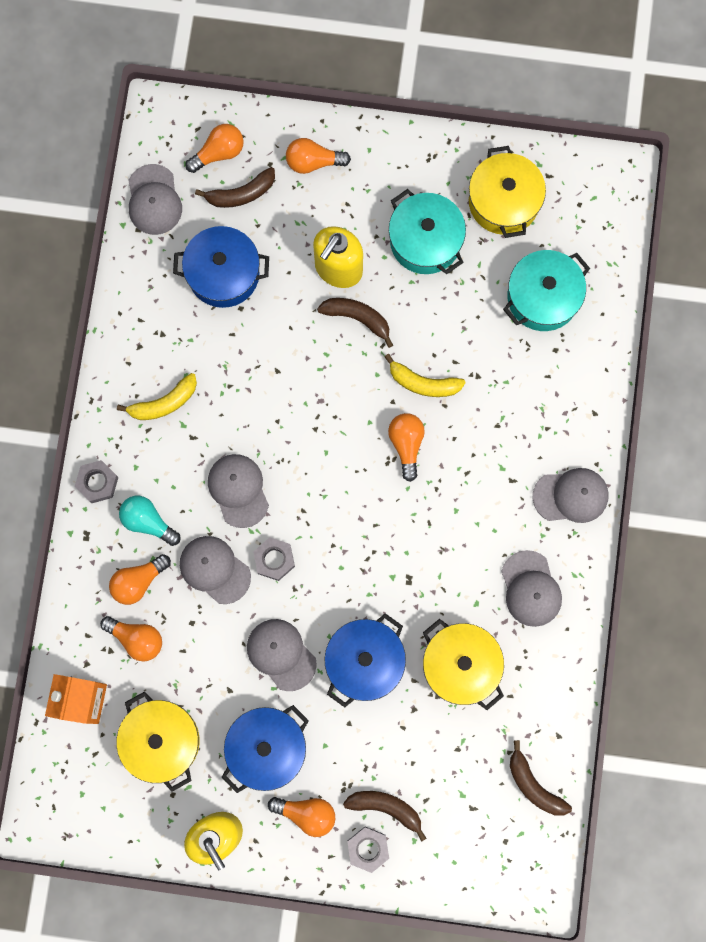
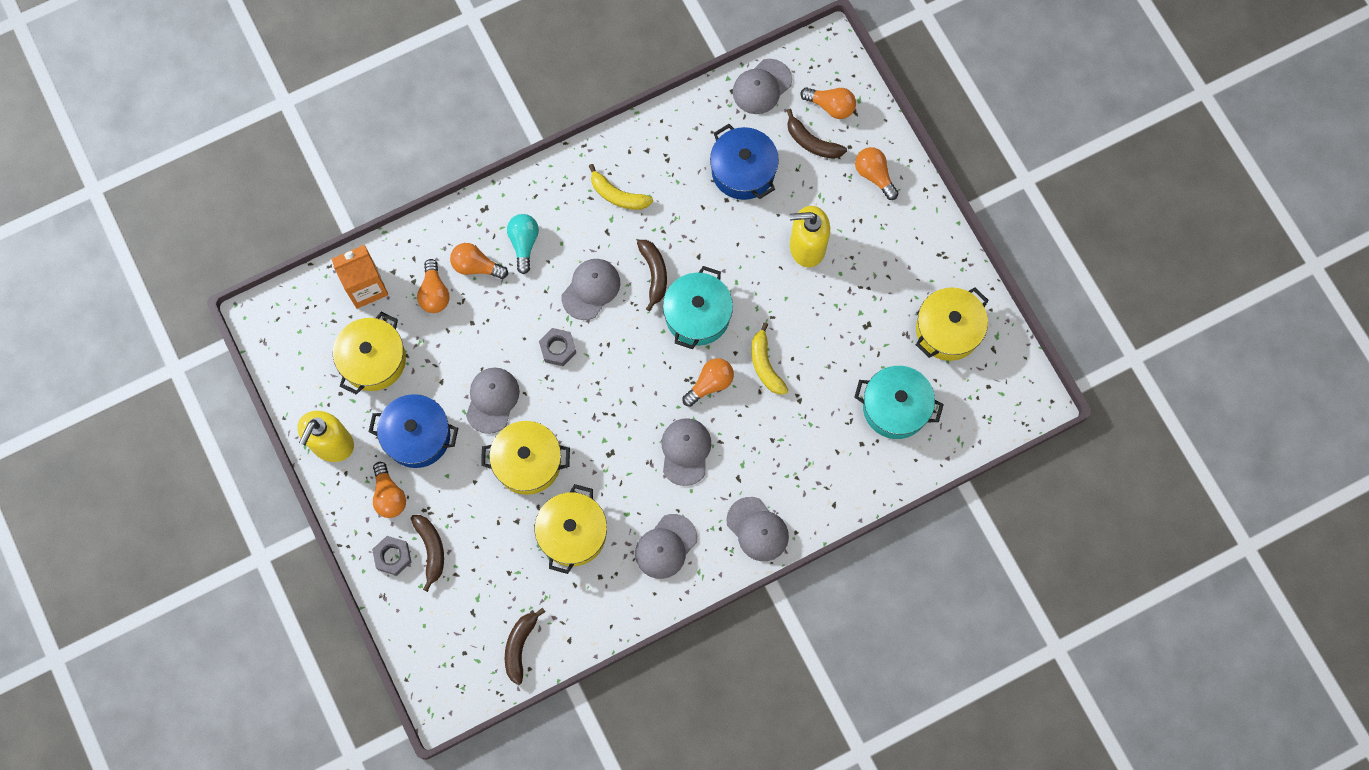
camera: 55 degrees right, 5 degrees down
(97, 482) = (527, 190): grey nut -> none
(214, 569) = (521, 312): grey cap -> grey cap (685, 451)
(357, 318) = (779, 286): brown banana -> brown banana (654, 274)
(364, 661) = (528, 462): blue pot -> yellow pot
(425, 241) = (874, 294): turquoise pot -> turquoise pot (697, 315)

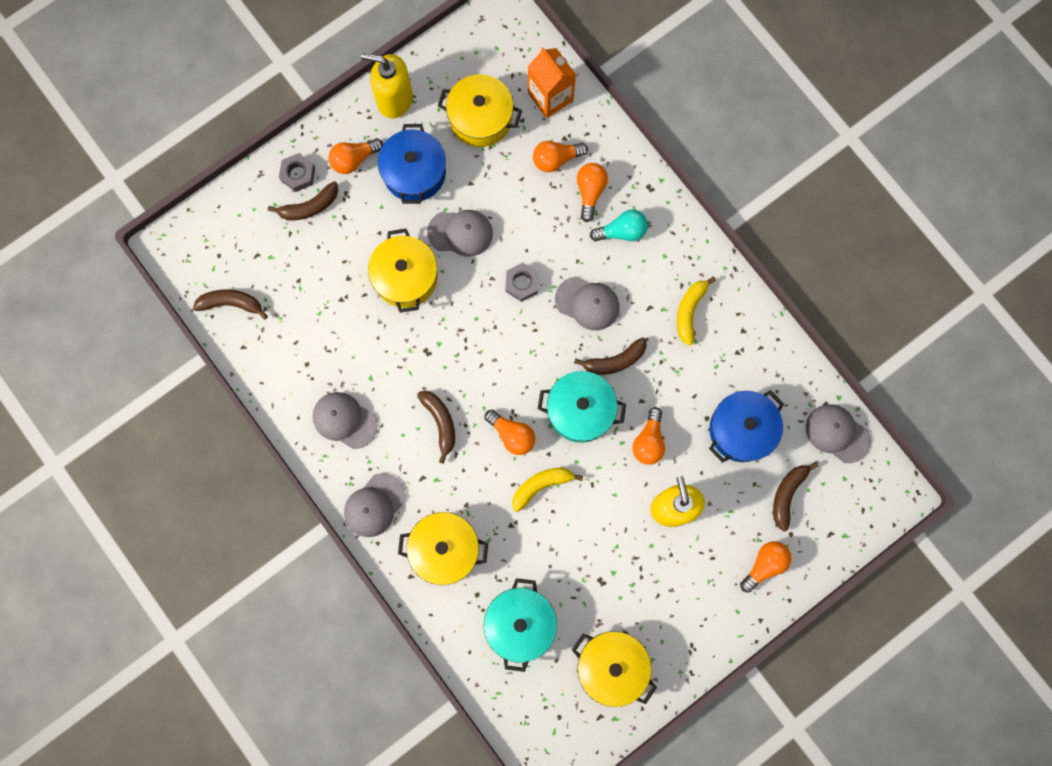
camera: 80 degrees right, 5 degrees up
(572, 533) = (344, 331): yellow pot -> yellow pot (445, 549)
(685, 451) = (440, 423): grey cap -> brown banana
(831, 106) = (831, 508): orange light bulb -> orange light bulb (648, 441)

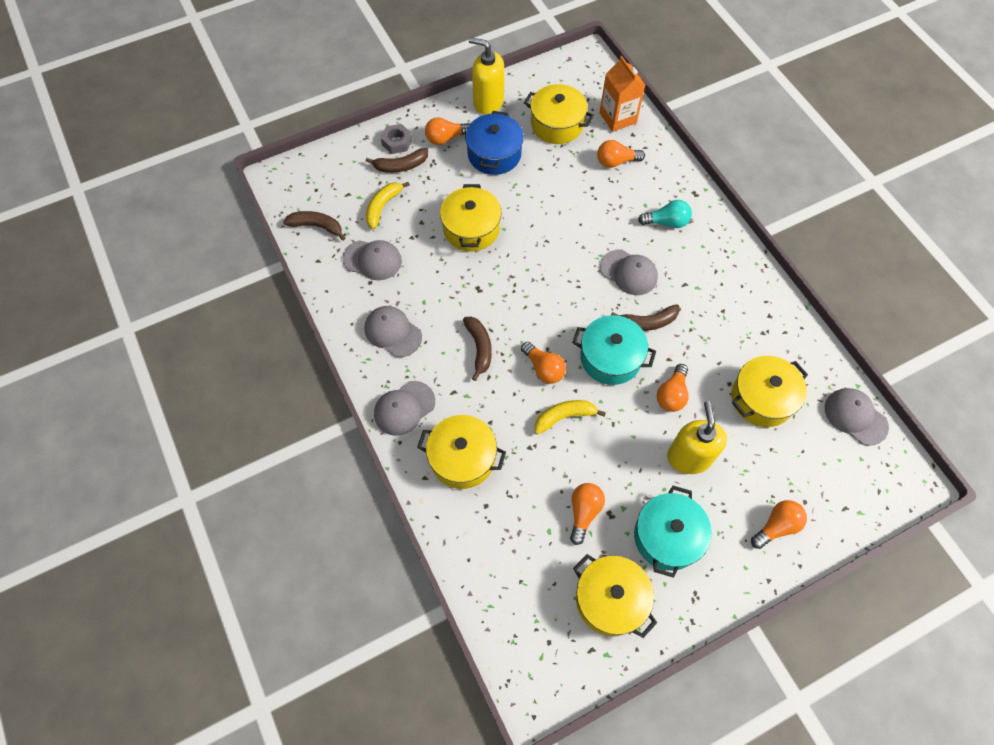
camera: 10 degrees right, 15 degrees down
(460, 233) = (525, 203): grey cap -> grey cap (372, 260)
(520, 623) = (524, 540): turquoise pot -> turquoise pot (667, 537)
(522, 283) = (572, 248): grey nut -> none
(590, 192) = (642, 189): orange light bulb -> orange light bulb (584, 512)
(689, 311) = (721, 292): yellow banana -> yellow banana (383, 207)
(741, 429) = (762, 398): blue pot -> yellow pot
(787, 494) = (803, 464): brown banana -> none

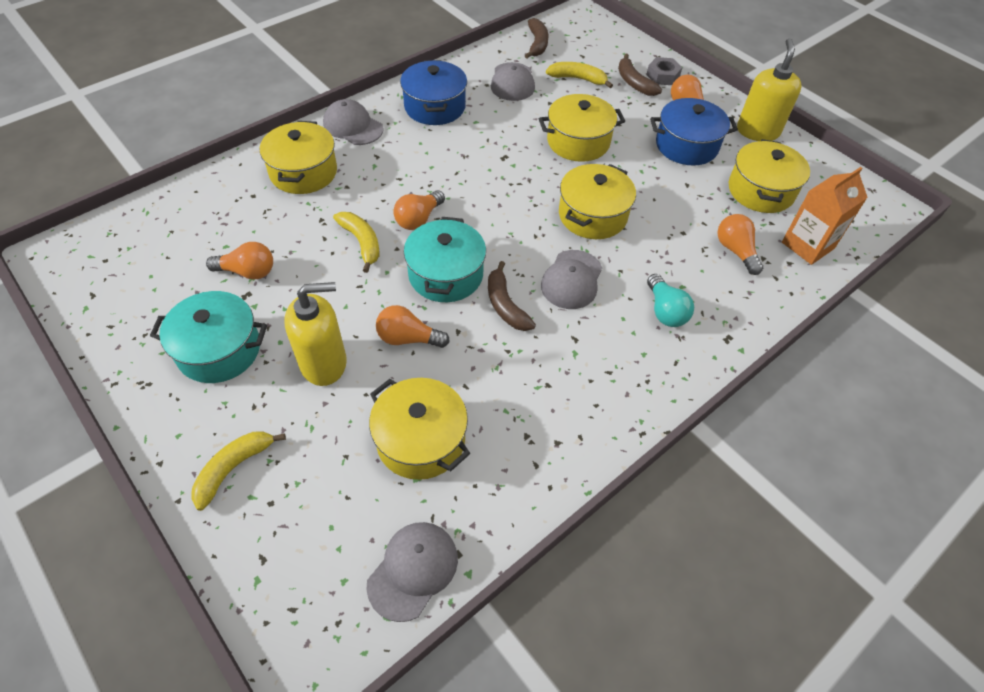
camera: 75 degrees right, 10 degrees down
(393, 332) = (435, 107): grey cap -> blue pot
(479, 348) = (432, 167): brown banana -> none
(610, 599) = (146, 305): yellow pot -> yellow pot (592, 215)
(776, 526) = (233, 468): orange light bulb -> yellow banana

